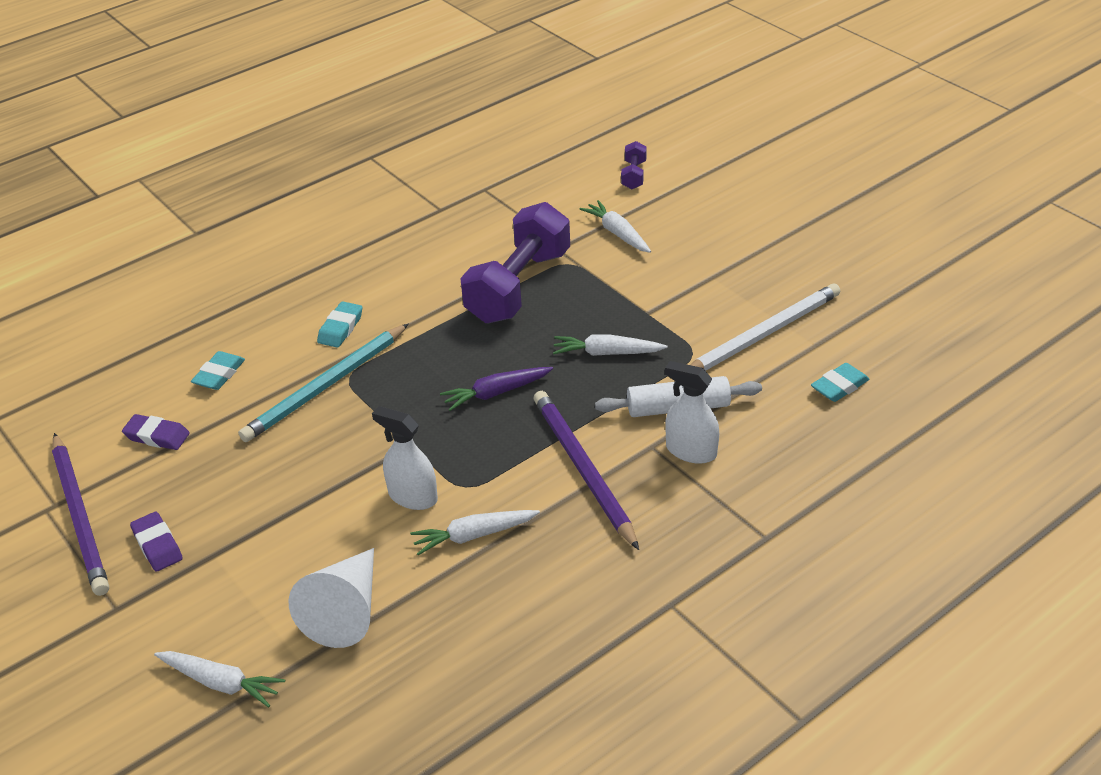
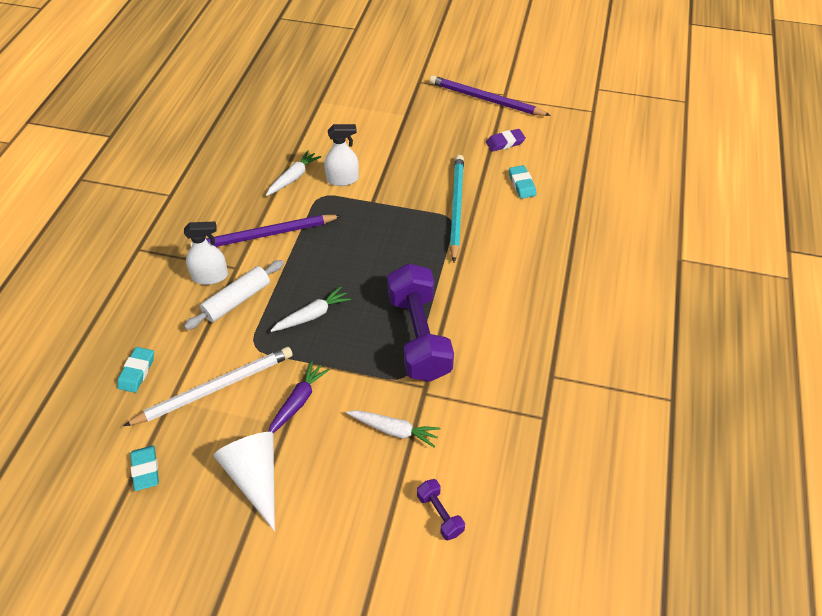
camera: 140 degrees right, 10 degrees up
(157, 545) = (435, 106): purple eraser -> none
(221, 683) = (343, 82): white carrot -> none
(340, 328) = (494, 244): turquoise eraser -> turquoise eraser (145, 470)
(346, 610) = (321, 124): white cone -> white cone (255, 478)
(496, 393) = (356, 253): purple carrot -> purple carrot (298, 402)
(583, 470) = (265, 235): purple pencil -> purple pencil turned 135 degrees clockwise
(762, 335) = (214, 388): white pencil -> white pencil turned 135 degrees counterclockwise

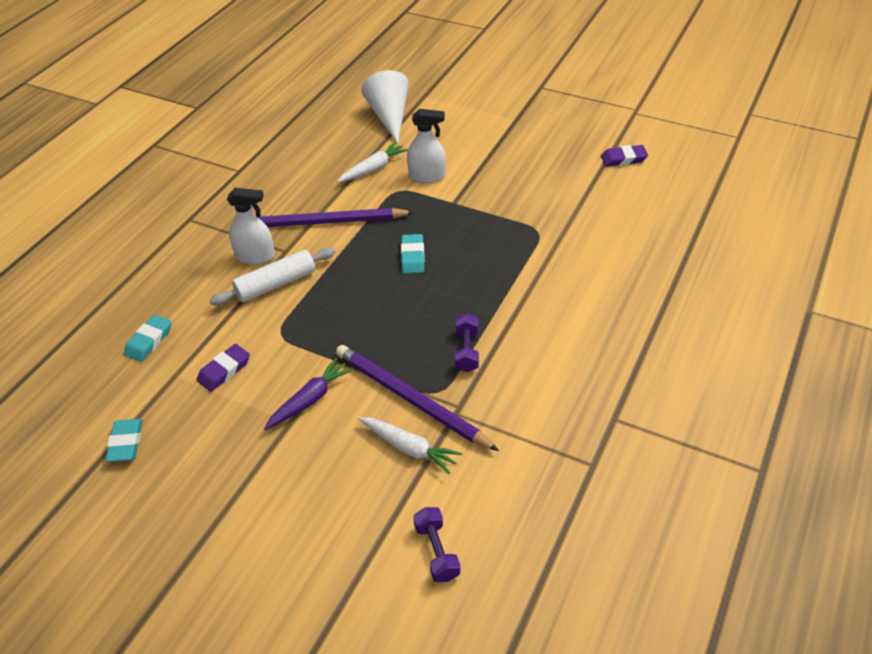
camera: 15 degrees right, 5 degrees down
(214, 388) = (224, 370): white pencil -> purple eraser
(255, 478) = (239, 472): white cone -> white cone (389, 116)
(312, 315) = (353, 311): white carrot -> none
(419, 336) = (467, 351): purple dumbbell -> purple dumbbell, size x0.44
(456, 208) = (547, 221): turquoise pencil -> none
(486, 99) = (613, 112): purple pencil -> purple pencil (411, 400)
(522, 184) = (632, 205): turquoise eraser -> turquoise eraser (413, 257)

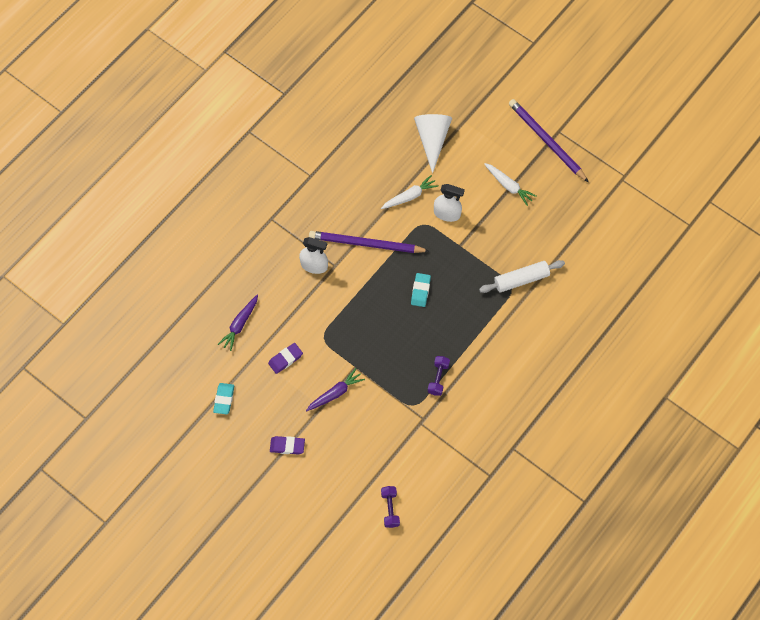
camera: 10 degrees right, 20 degrees up
(149, 341) = (240, 324): turquoise eraser -> purple carrot
(276, 284) = (325, 294): white rolling pin -> white rolling pin (521, 280)
(409, 448) = (388, 441): white carrot -> white carrot (508, 186)
(411, 400) = (396, 407): purple pencil -> purple pencil (546, 141)
(623, 159) = (595, 229): purple eraser -> purple eraser (287, 446)

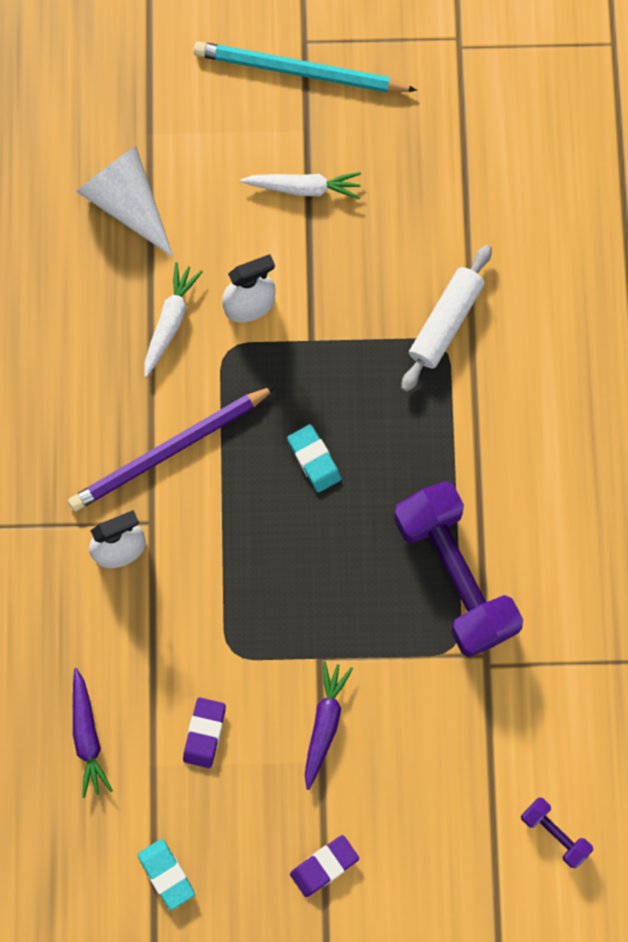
camera: 40 degrees left, 10 degrees up
(438, 378) = (455, 575): purple dumbbell -> purple dumbbell, size x2.29
(546, 141) = (300, 71): purple pencil -> turquoise pencil

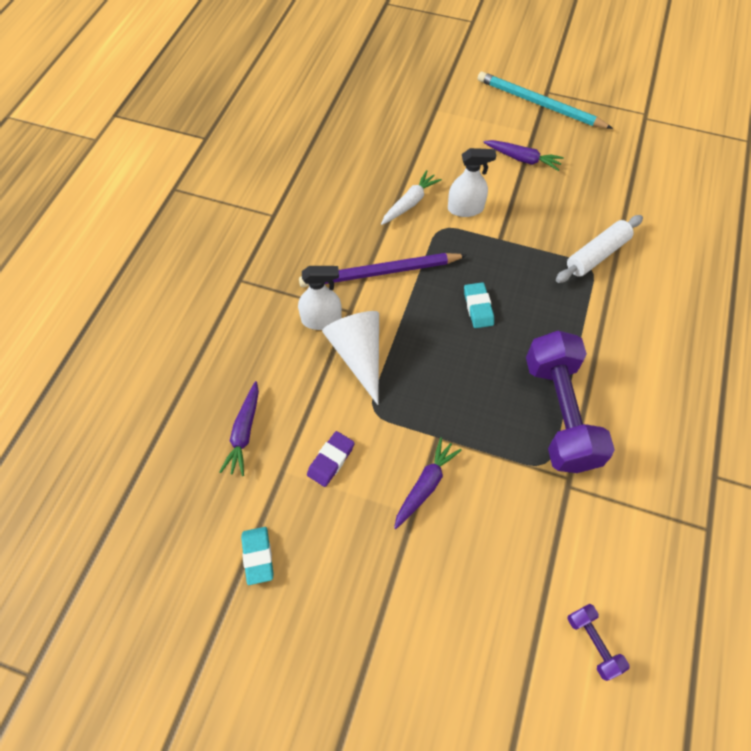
camera: 20 degrees right, 15 degrees down
(127, 203) = (408, 137): white cone -> white cone (358, 355)
(304, 188) = (523, 159): white carrot -> purple carrot
(324, 866) = (386, 597): purple eraser -> none

